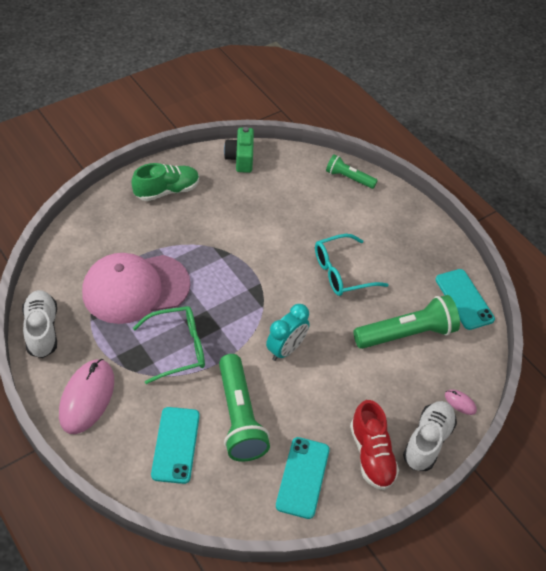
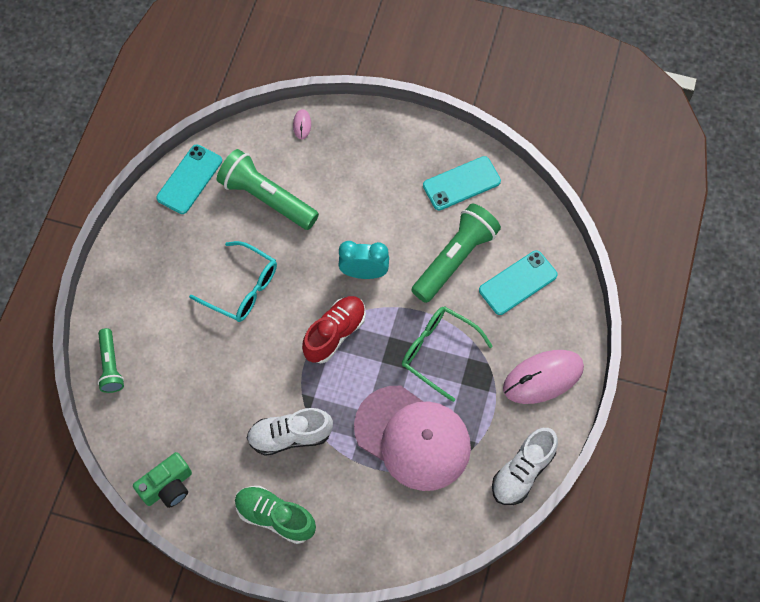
camera: 125 degrees left, 15 degrees up
(371, 455) = (402, 153): red shoe -> red shoe (335, 333)
(427, 441) = (356, 126): white shoe -> white shoe (290, 436)

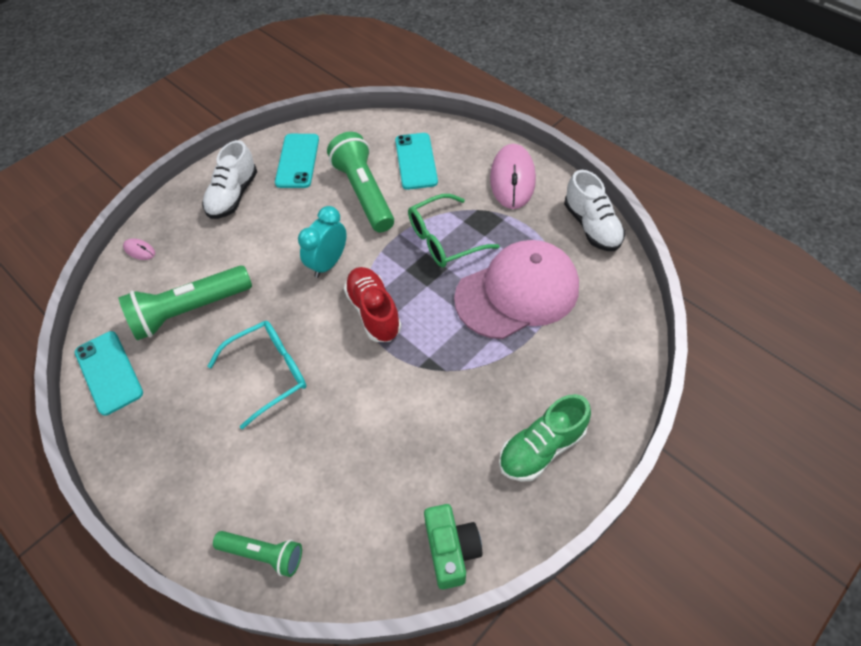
camera: 60 degrees left, 10 degrees down
(290, 436) = (459, 396): white shoe -> white shoe (233, 196)

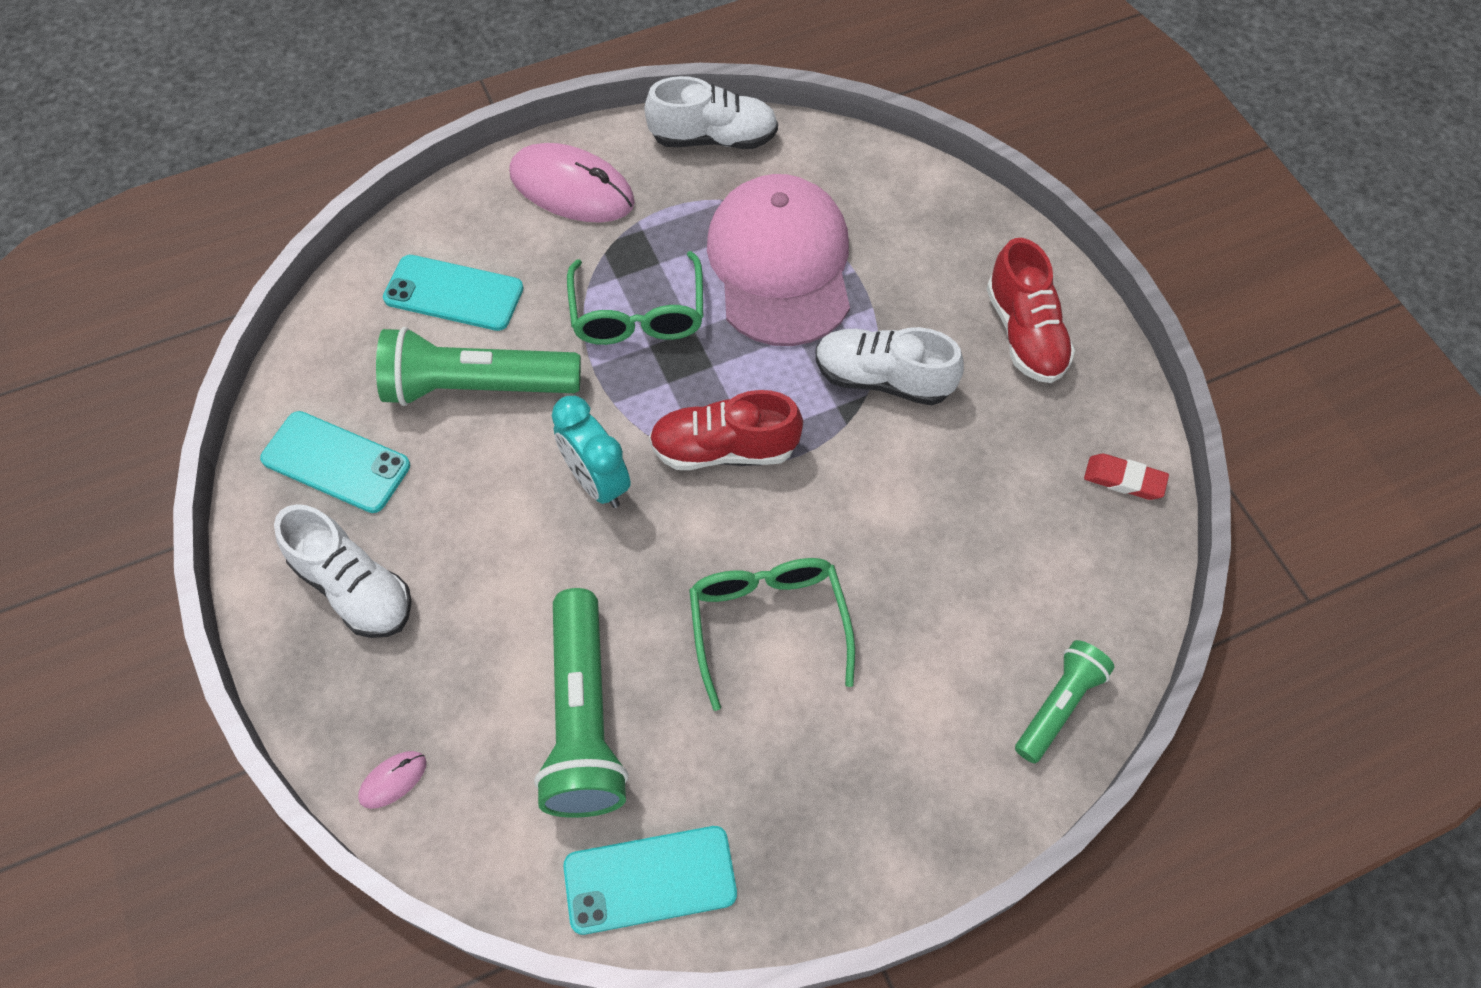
camera: 70 degrees left, 5 degrees up
(269, 373) = (768, 623): turquoise glasses -> green glasses
(451, 550) = (1124, 480): green camera -> red eraser
(461, 375) = (882, 379): none -> white shoe
(541, 448) = (1025, 333): green shoe -> red shoe

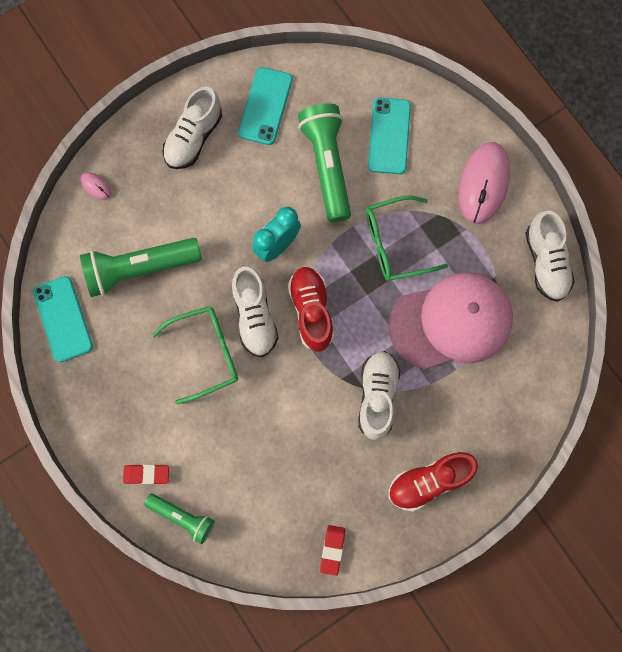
camera: 80 degrees right, 15 degrees up
(716, 536) = (254, 317): none -> white shoe
(976, 758) = (146, 474): none -> red eraser

